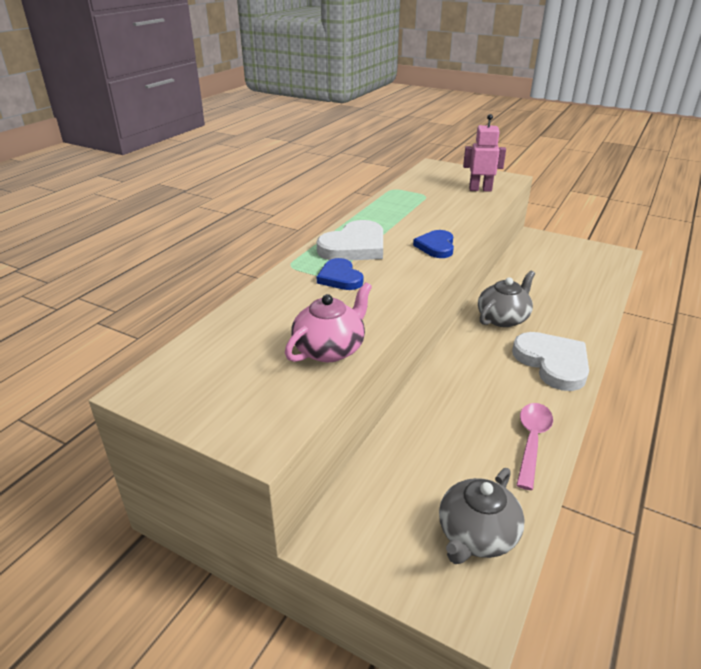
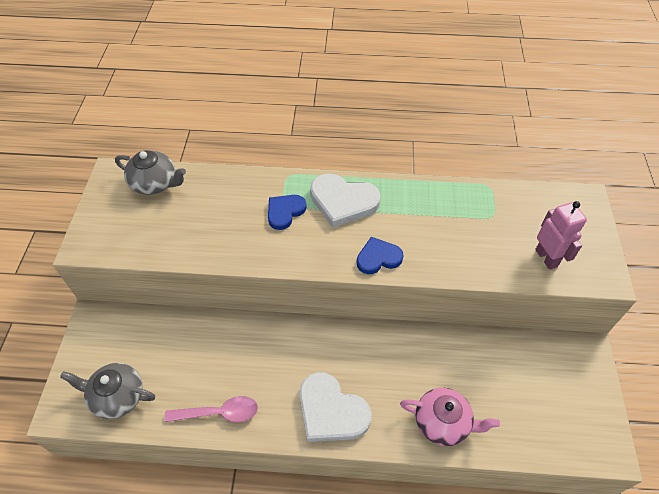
camera: 65 degrees right, 20 degrees up
(330, 349) = (185, 243): pink teapot -> pink teapot (443, 422)
(503, 318) = (385, 355): grey teapot -> grey teapot (155, 183)
(552, 363) = (331, 411): white heart -> white heart turned 90 degrees clockwise

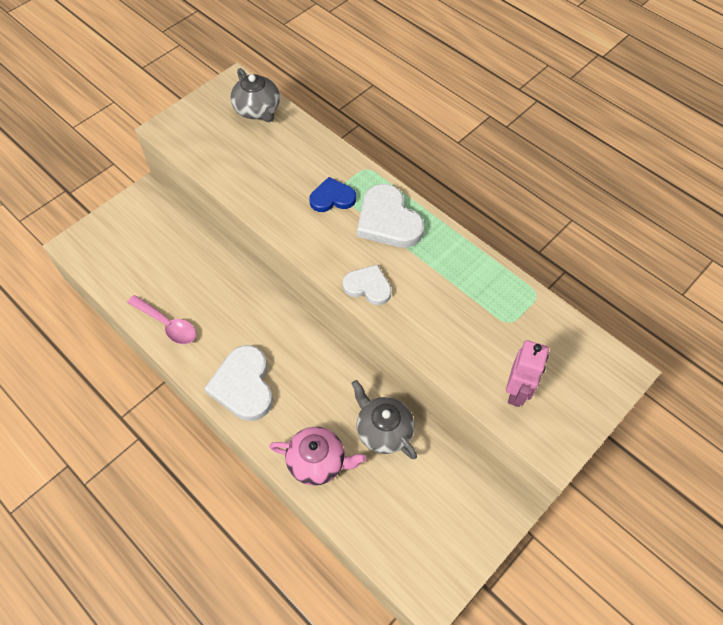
camera: 40 degrees right, 5 degrees up
(117, 396) = (115, 261): grey teapot -> grey teapot (383, 430)
(378, 258) = (368, 286): blue heart -> white heart
(443, 422) = (318, 462): pink teapot -> pink teapot turned 45 degrees counterclockwise

